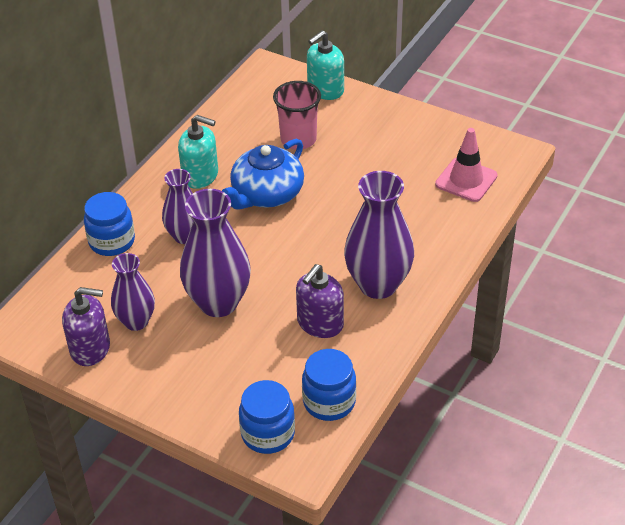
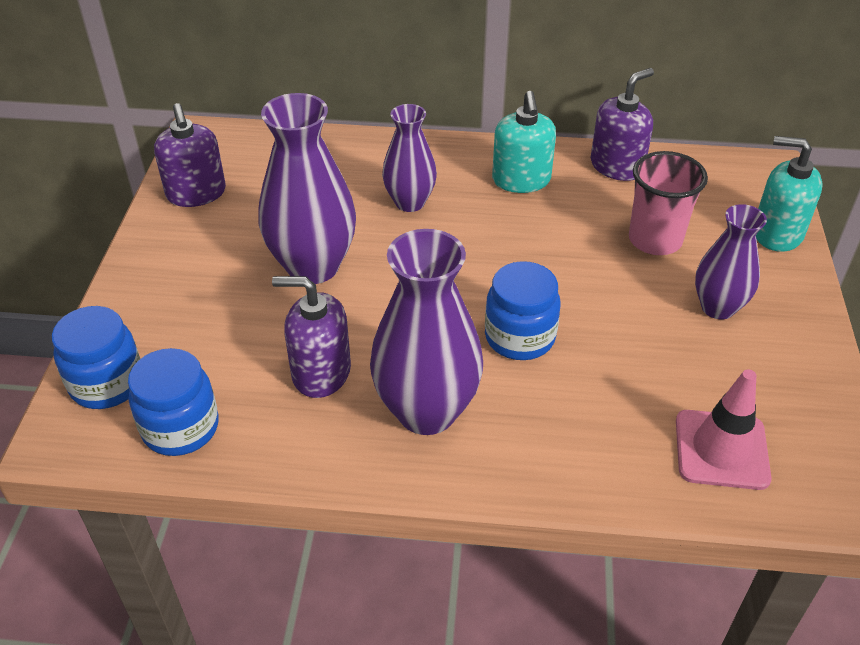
camera: 65 degrees right, 0 degrees up
(112, 241) = (367, 153): blue jar -> blue jar (519, 337)
(136, 321) = (251, 212): purple vase -> purple vase (718, 307)
(218, 127) = (616, 166): none -> purple soap dispenser
(266, 194) = (529, 245): blue teapot -> none

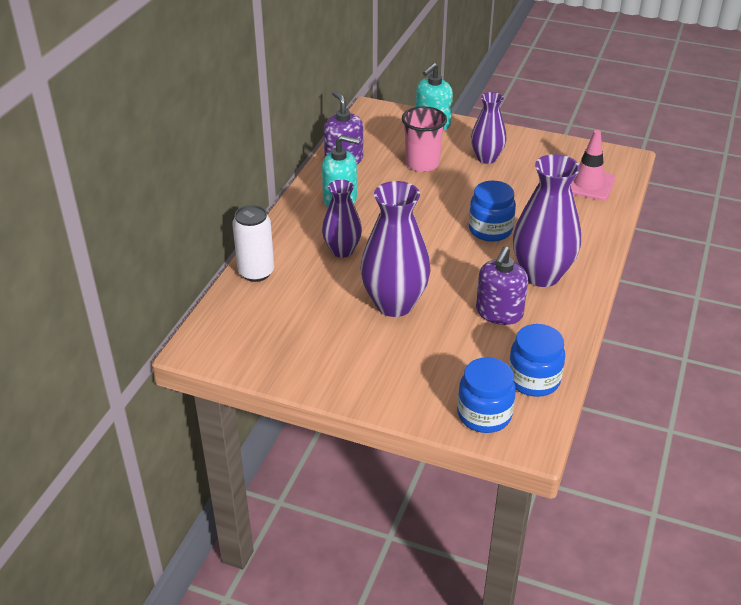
camera: 75 degrees left, 5 degrees down
(196, 193) = (280, 356): purple soap dispenser -> none
(342, 146) = (256, 272): none -> white can

